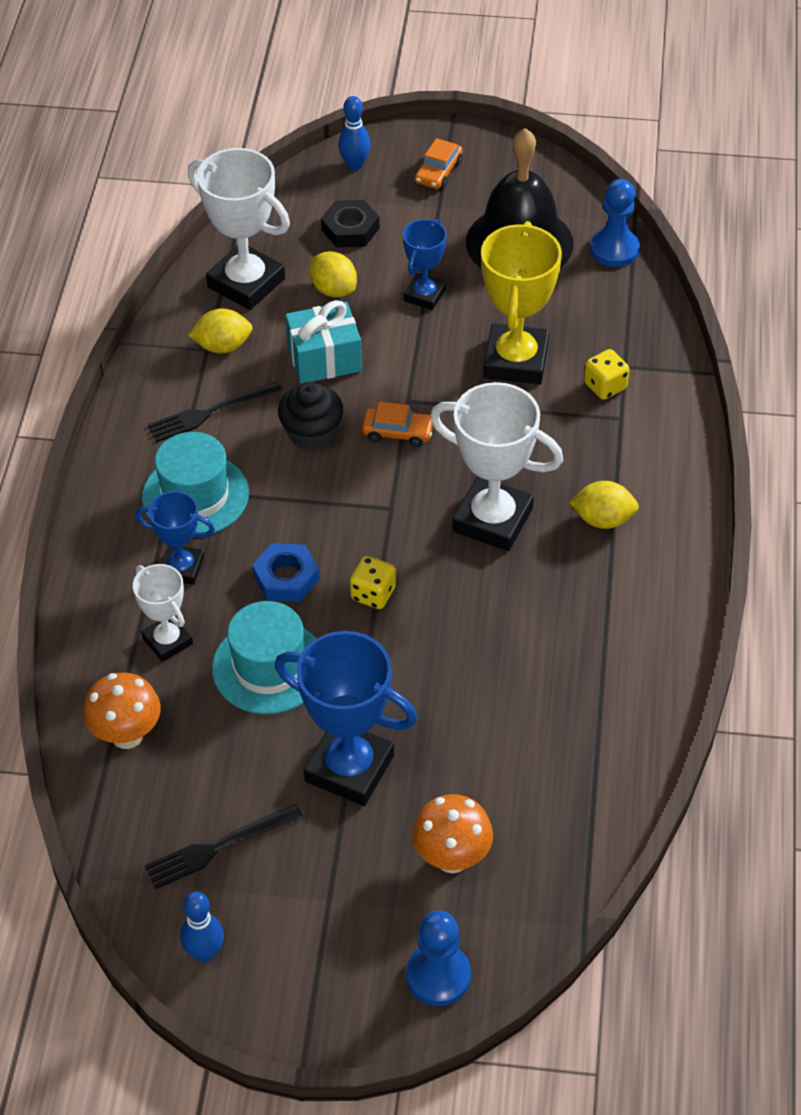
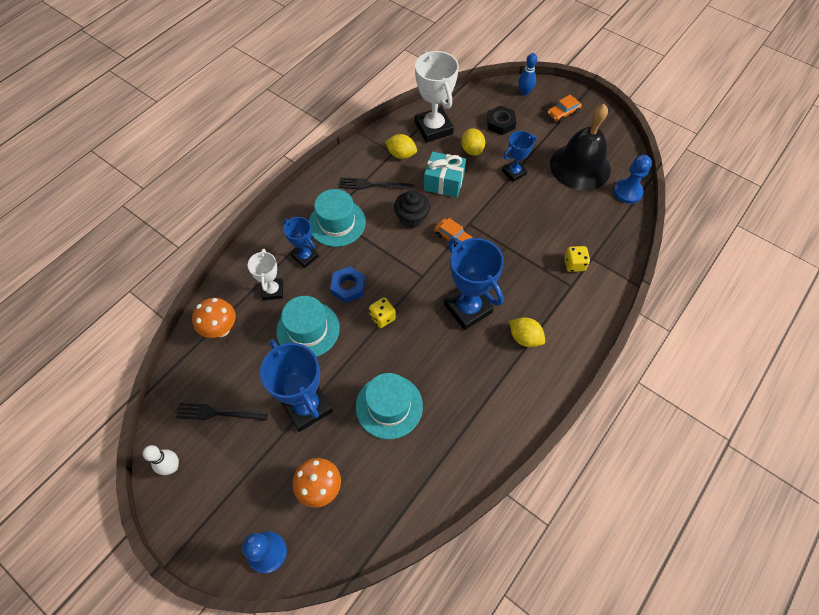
camera: 30 degrees right, 10 degrees up
(205, 952) = (172, 467): blue bowling pin -> white bowling pin
(472, 705) = (389, 406): none -> turquoise hat
(492, 520) = (468, 308): white trophy -> blue trophy
(515, 361) = (536, 228): yellow trophy -> none

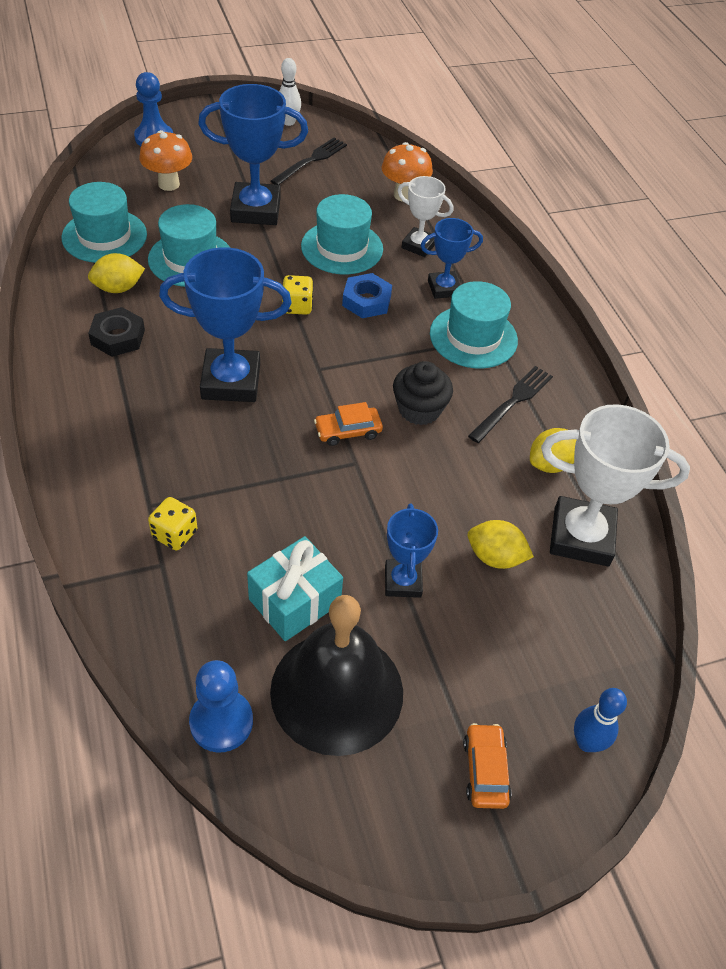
camera: 120 degrees right, 10 degrees down
(411, 479) = (104, 236): none -> turquoise hat
(444, 183) = (454, 480): turquoise gift -> turquoise gift (294, 601)
(500, 123) = (529, 641): black nut -> black nut (118, 337)
(524, 338) = (136, 407): yellow lemon -> yellow lemon (118, 288)

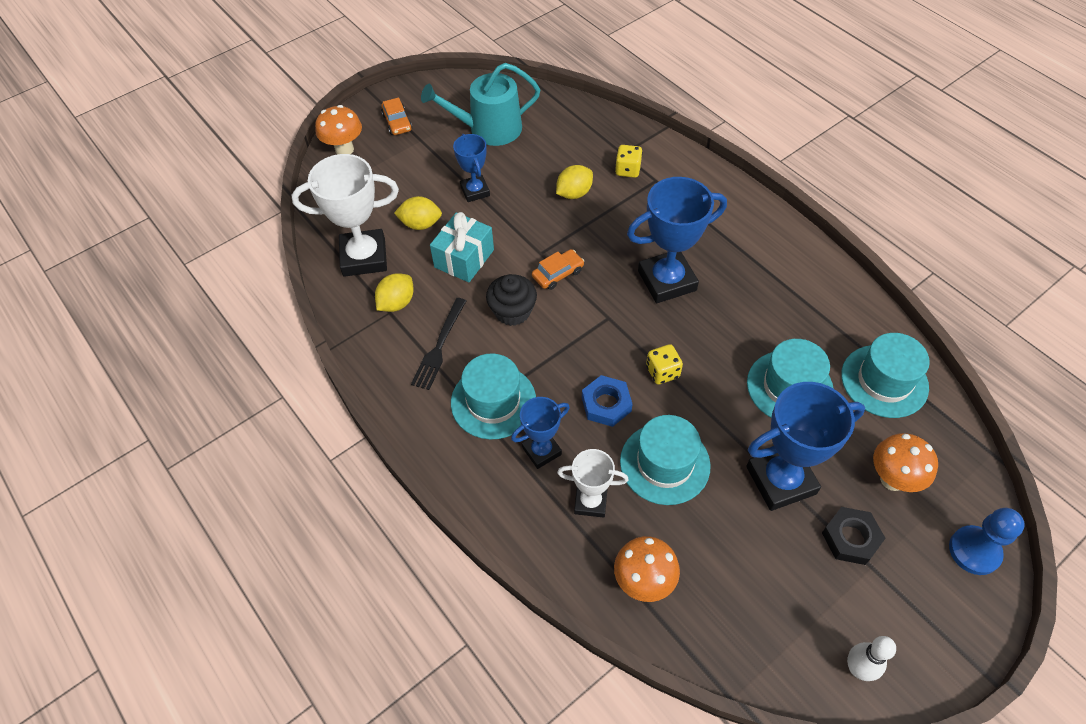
camera: 165 degrees right, 5 degrees up
(118, 288) = (819, 329): yellow lemon -> yellow lemon (574, 193)
(118, 337) = (778, 285): black nut -> black nut (851, 538)
(221, 722) = (541, 100): blue pawn -> none
(294, 601) = (534, 160): turquoise gift -> turquoise gift (464, 258)
(311, 160) = (780, 597): black fork -> none
(337, 691) = (488, 129): black bell -> turquoise watering can
(587, 742) = (344, 149): blue bowling pin -> orange mushroom

